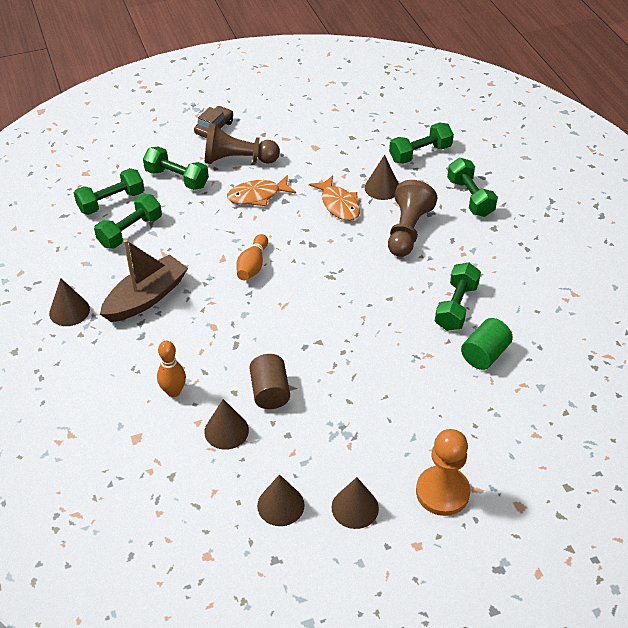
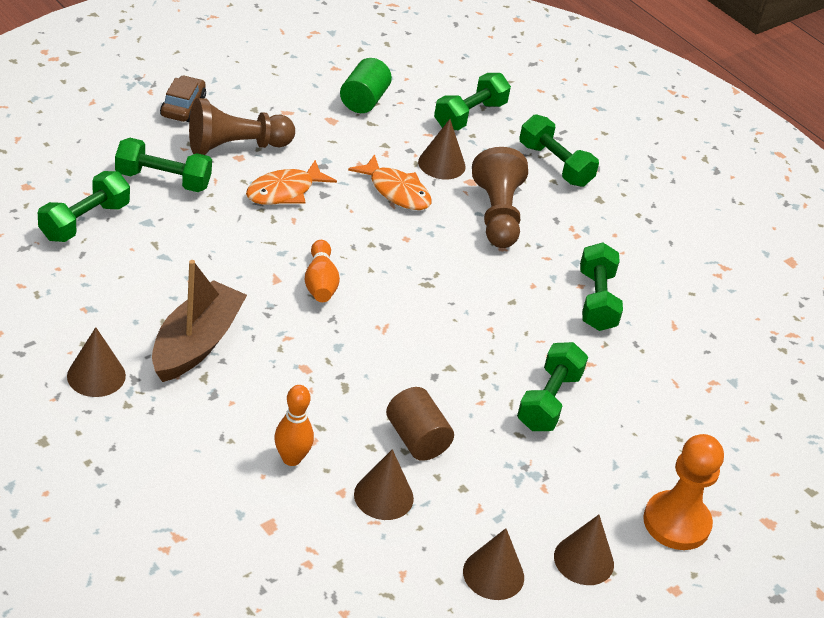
camera: 25 degrees left, 5 degrees down
(130, 231) = (131, 258): green dumbbell -> green dumbbell (548, 401)
(484, 354) = (654, 353): green cylinder -> green cylinder (363, 100)

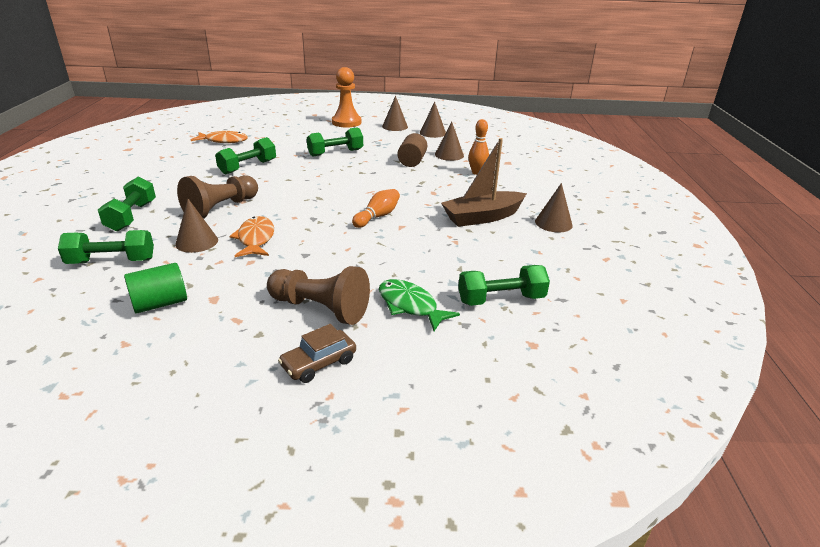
camera: 135 degrees left, 10 degrees down
(163, 180) = (410, 306): green dumbbell -> green fish
(284, 191) = (329, 265): orange fish -> orange fish (223, 141)

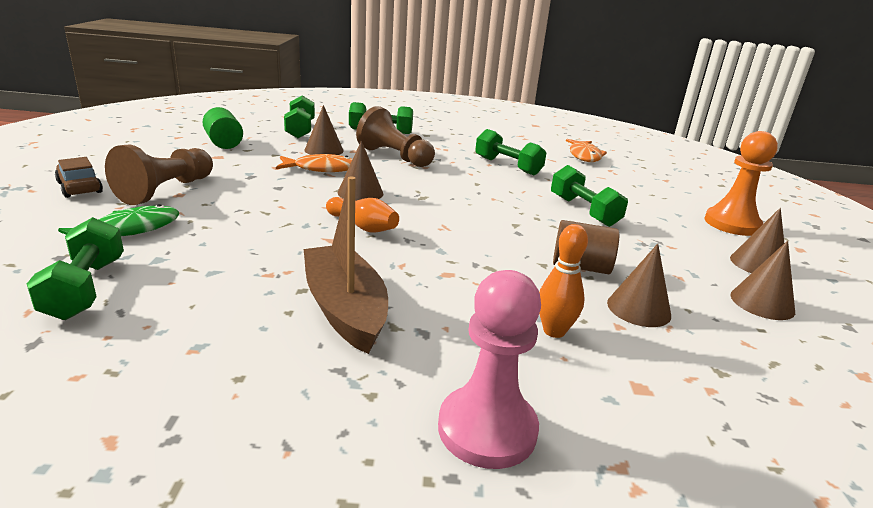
camera: 90 degrees right, 5 degrees down
(548, 189) = (487, 429): none -> pink pawn
(553, 223) = (298, 394): brown cone -> brown cone (360, 193)

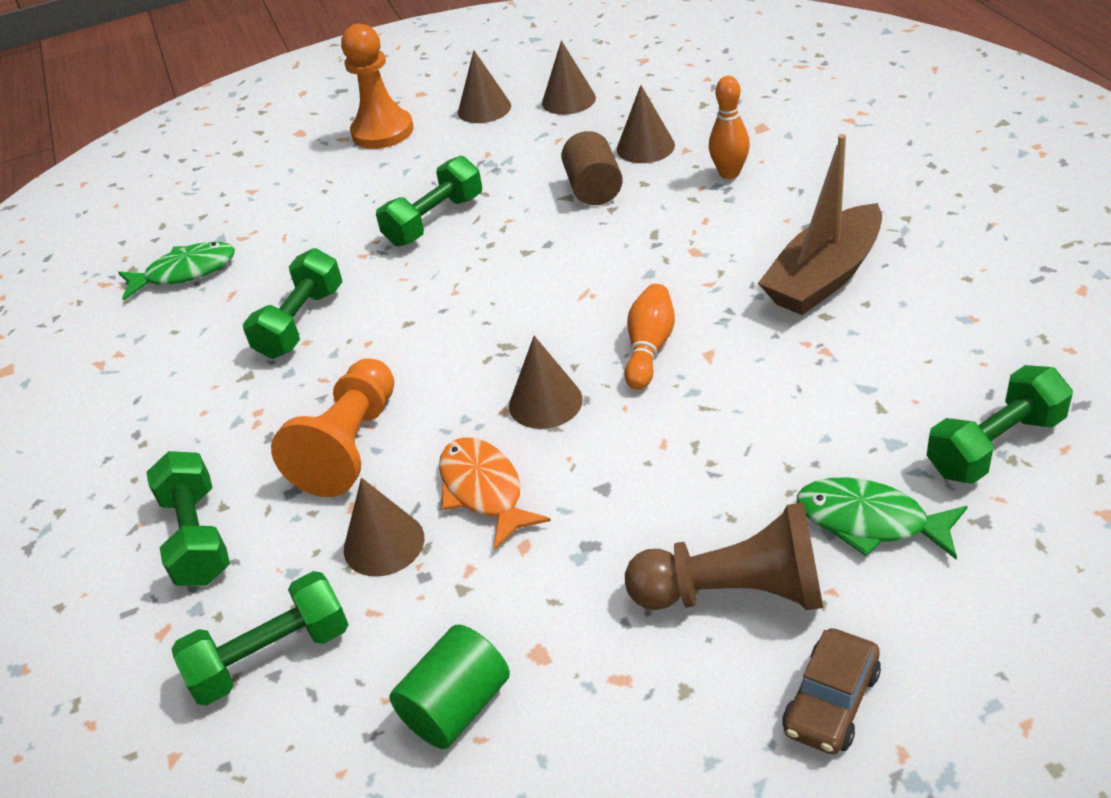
camera: 105 degrees left, 15 degrees up
(394, 157) = (350, 446): brown pawn -> orange pawn
(487, 429) = (878, 166): pink pawn -> none
(584, 156) = (185, 272): orange fish -> green fish

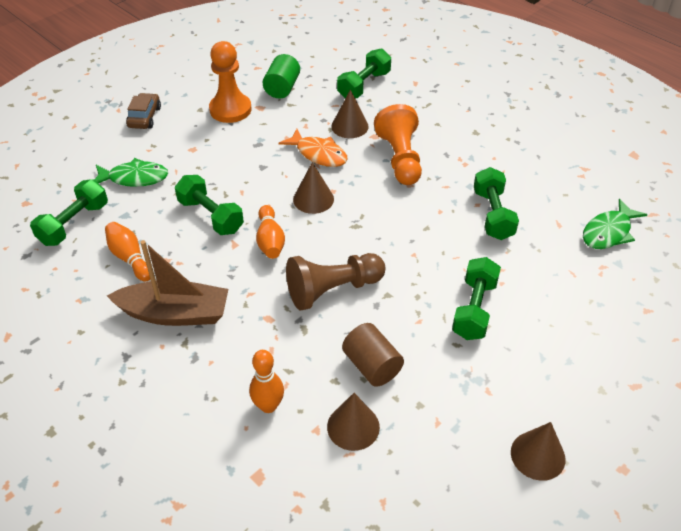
camera: 150 degrees right, 5 degrees up
(197, 537) = (436, 111): green dumbbell -> green dumbbell (211, 216)
(382, 132) = (607, 402): orange pawn -> orange pawn (230, 109)
(568, 100) = (462, 486): brown cone -> none
(735, 592) = (189, 141): brown pawn -> brown pawn (332, 290)
(824, 277) = (175, 313): brown boat -> brown boat turned 75 degrees clockwise
(887, 364) = (130, 258): none -> orange bowling pin

